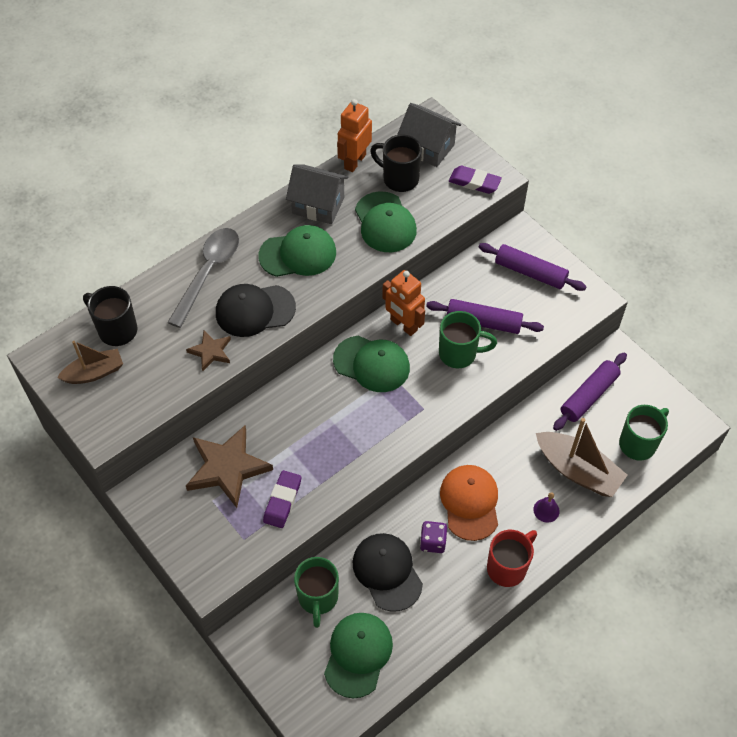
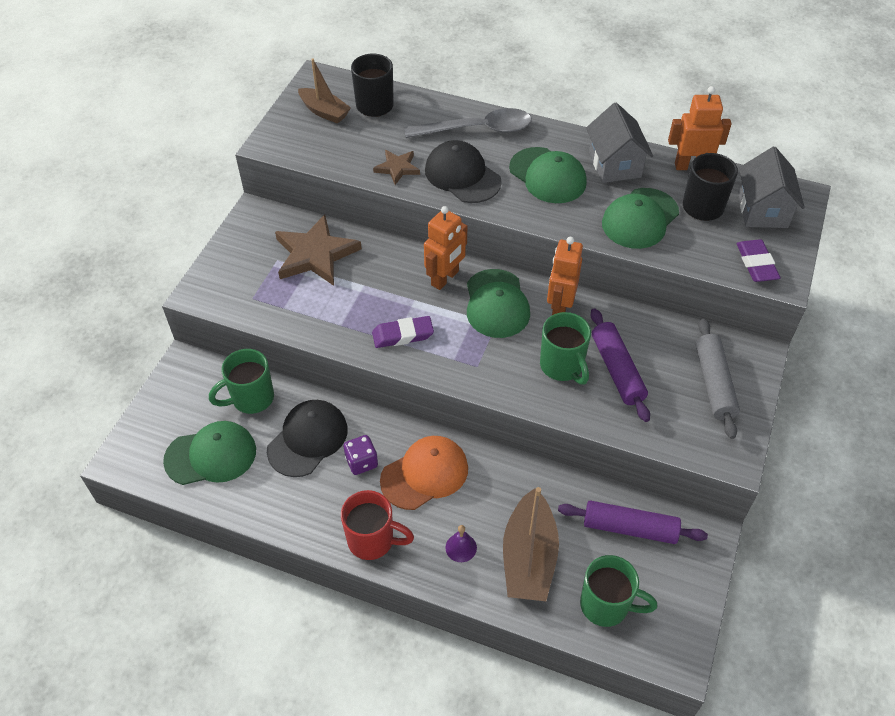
camera: 60 degrees right, 5 degrees down
(282, 501) = (306, 307): purple eraser -> purple eraser (403, 335)
(321, 385) = (445, 278): none -> orange robot
(530, 272) = (714, 383): purple rolling pin -> grey rolling pin

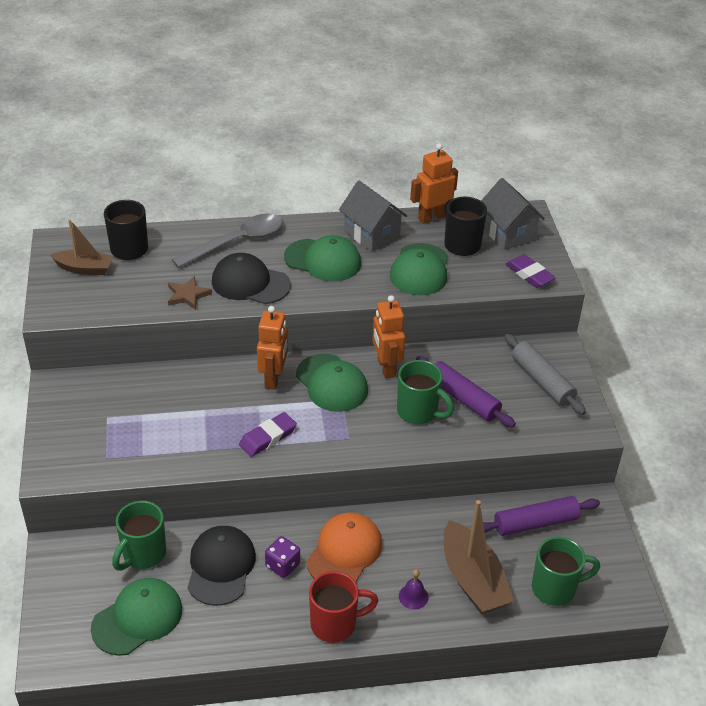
camera: 30 degrees left, 10 degrees down
(315, 254) = (141, 400): brown star -> none

